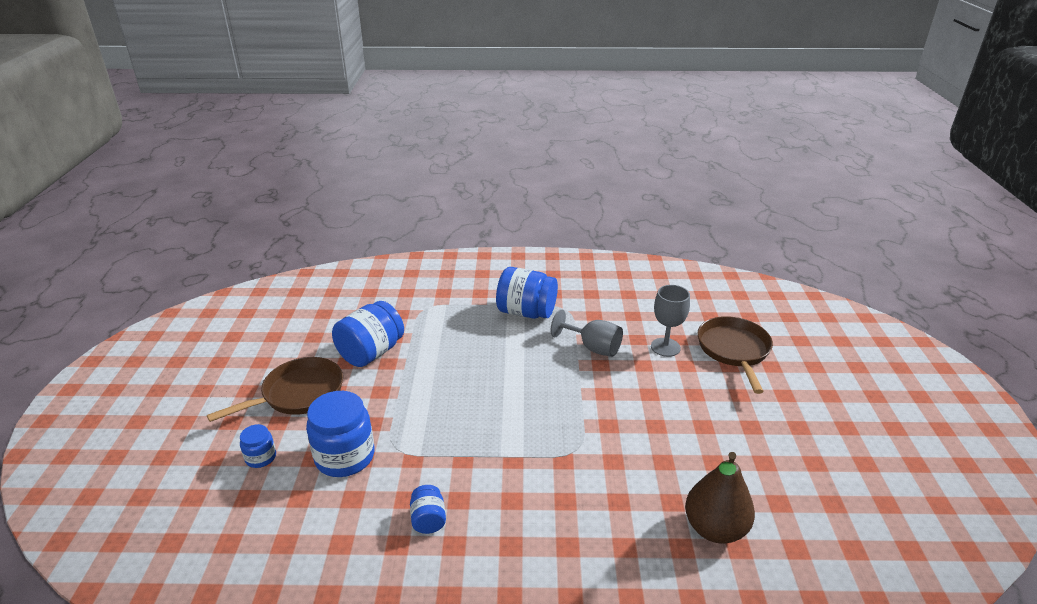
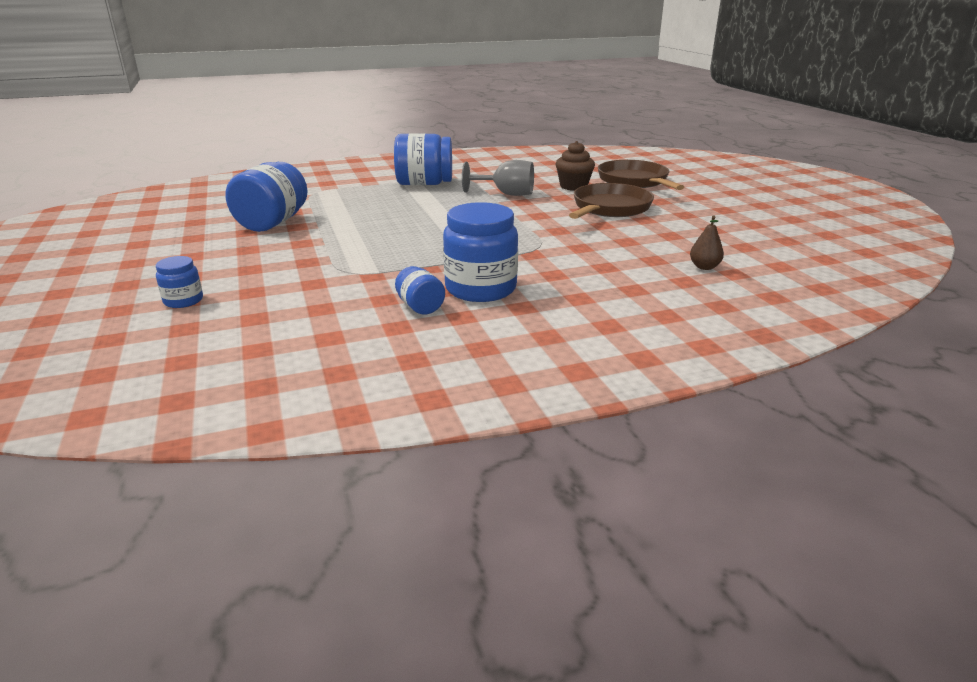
camera: 20 degrees left, 5 degrees down
(298, 394) = (202, 256): brown pan -> brown pan (609, 208)
(345, 457) = (291, 285): blue jar -> blue jar (480, 288)
(665, 347) = (573, 186): grey goblet -> brown cupcake
(715, 528) = (704, 267): brown pear -> brown pear, size x0.48

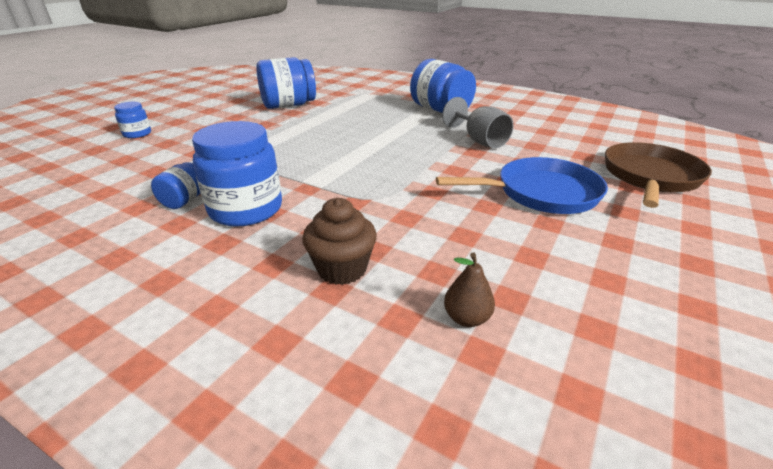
camera: 50 degrees right, 5 degrees up
(573, 186) = (561, 157): brown cupcake -> brown cupcake (342, 269)
(609, 208) = (540, 193): brown pan -> blue pan

